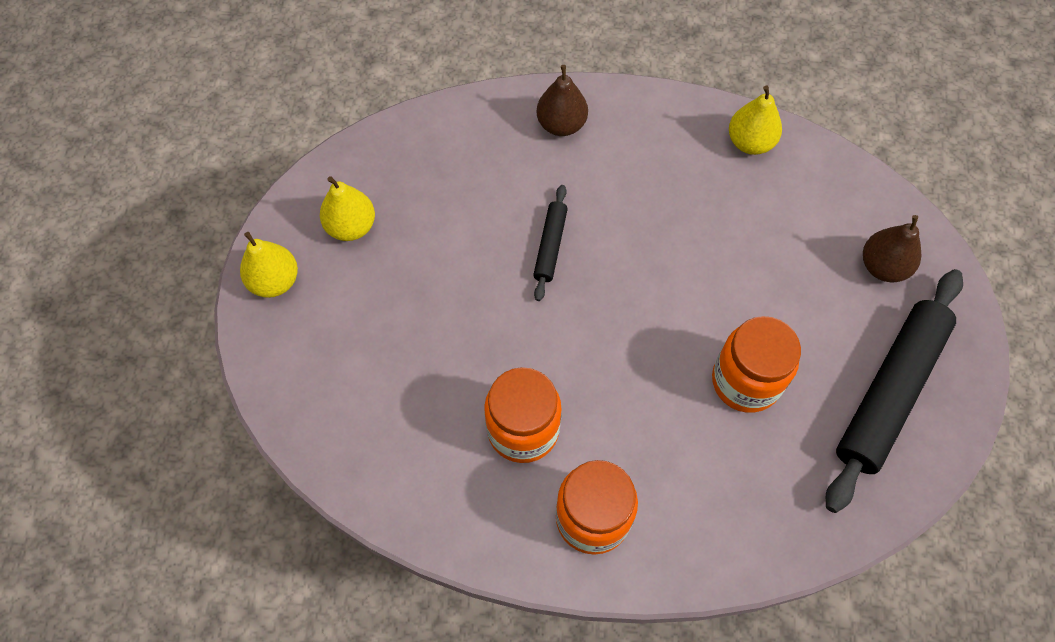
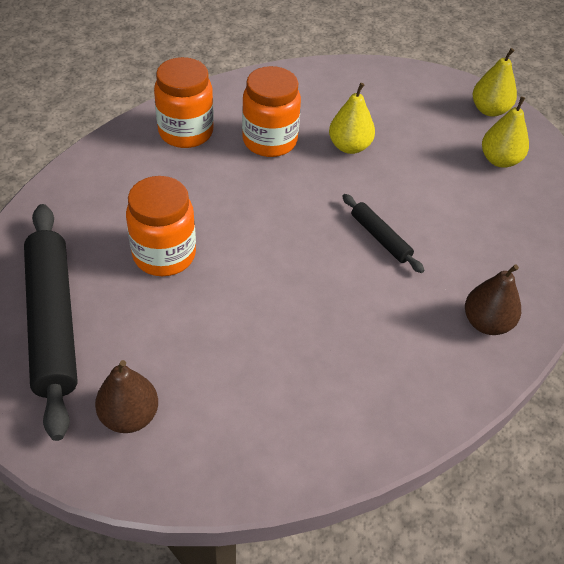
camera: 130 degrees right, 15 degrees down
(750, 142) = (340, 436): yellow pear -> yellow pear (349, 146)

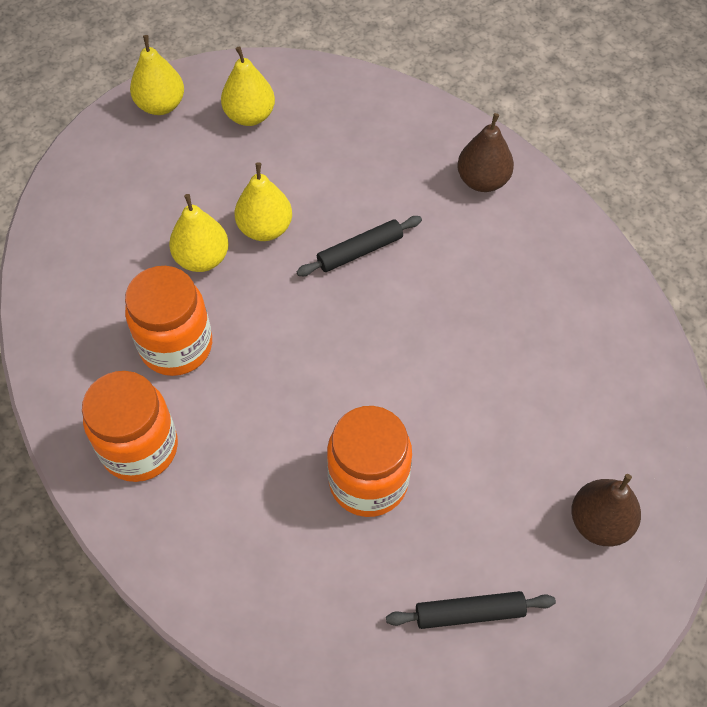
camera: 80 degrees left, 10 degrees up
(53, 322) = (469, 613): black rolling pin -> black rolling pin, size x0.48
(387, 178) = (265, 228): none -> yellow pear

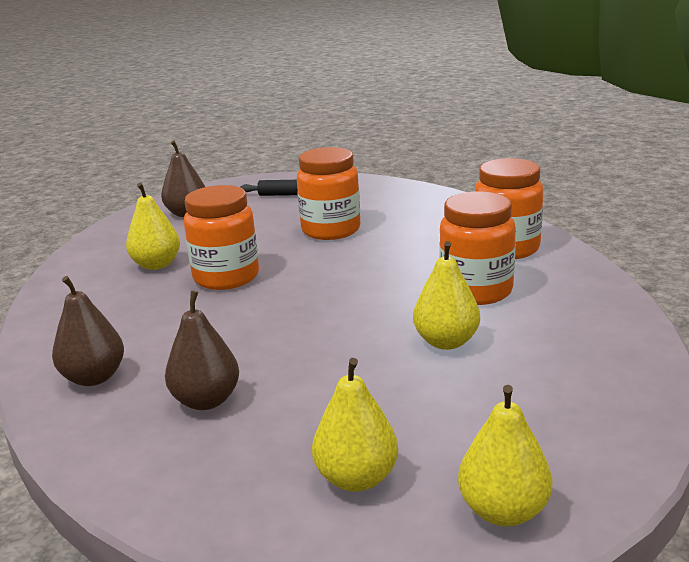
camera: 165 degrees left, 35 degrees down
(265, 228) = (368, 359): yellow pear -> yellow pear (156, 265)
(360, 251) = (271, 335): black rolling pin -> none
(378, 167) = (206, 400): none -> brown pear
(450, 347) = (226, 277): none -> orange jar

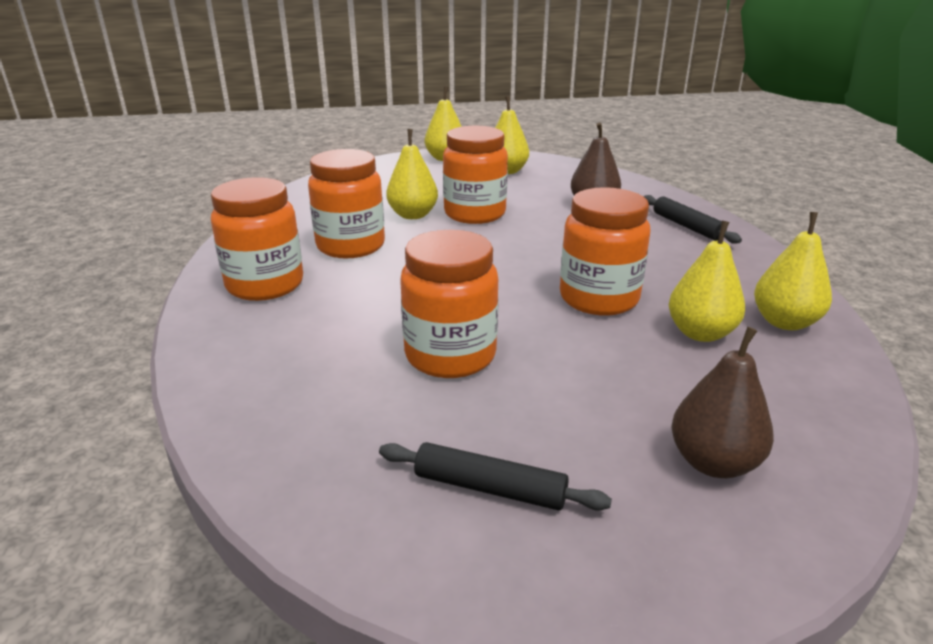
camera: 170 degrees left, 5 degrees up
(85, 281) = (784, 322): none -> yellow pear
(94, 377) = (686, 226): brown pear -> black rolling pin
(369, 356) = (474, 214): none -> orange jar

